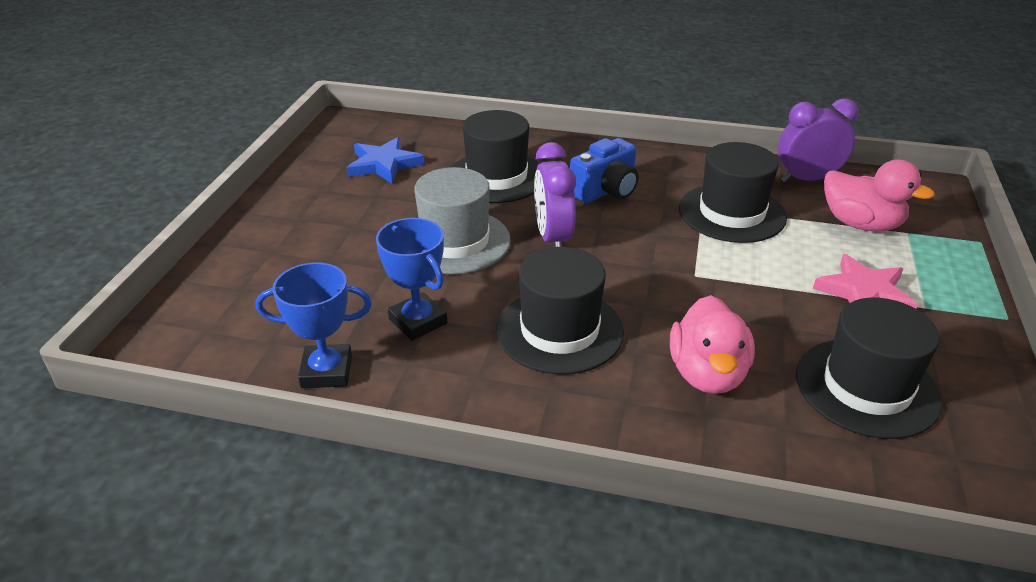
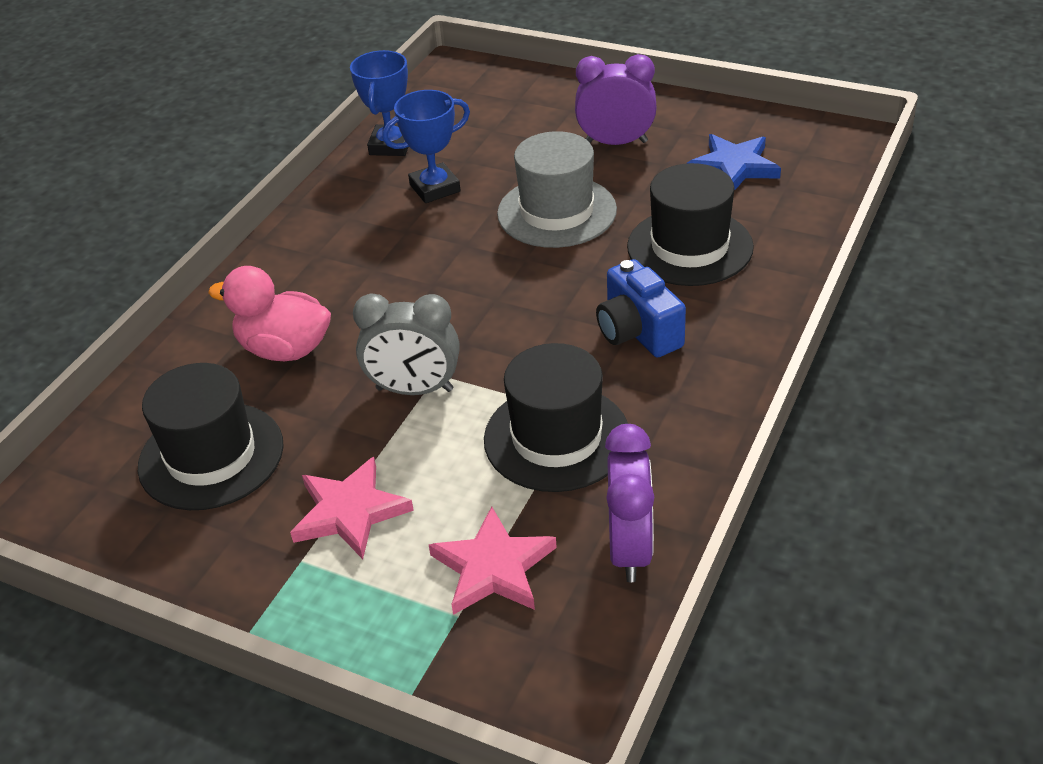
camera: 105 degrees right, 5 degrees up
(553, 238) = (543, 278): purple clock -> purple clock (616, 142)
(559, 330) = (386, 266): black hat -> none
(719, 284) = (414, 389): none -> grey clock
(861, 224) = (493, 568): pink duck -> pink star

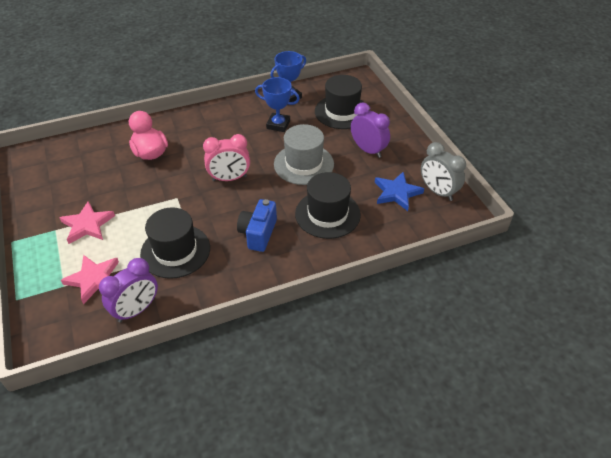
camera: 40 degrees right, 5 degrees up
(211, 456) = (83, 174): black hat -> black hat (342, 112)
(414, 389) = (163, 197): grey clock -> grey clock (438, 192)
(478, 297) = (229, 178): none -> pink clock

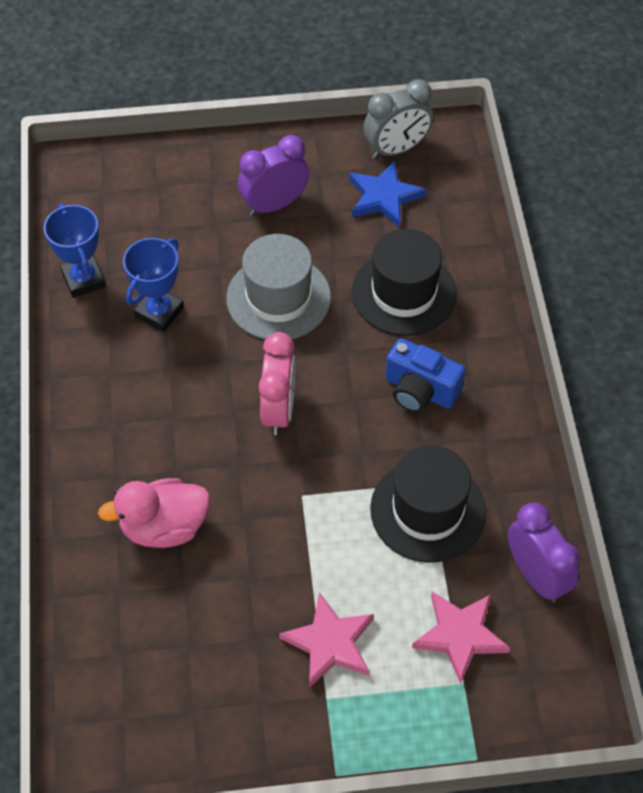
camera: 75 degrees left, 10 degrees up
(342, 112) = (160, 213): black hat -> none

